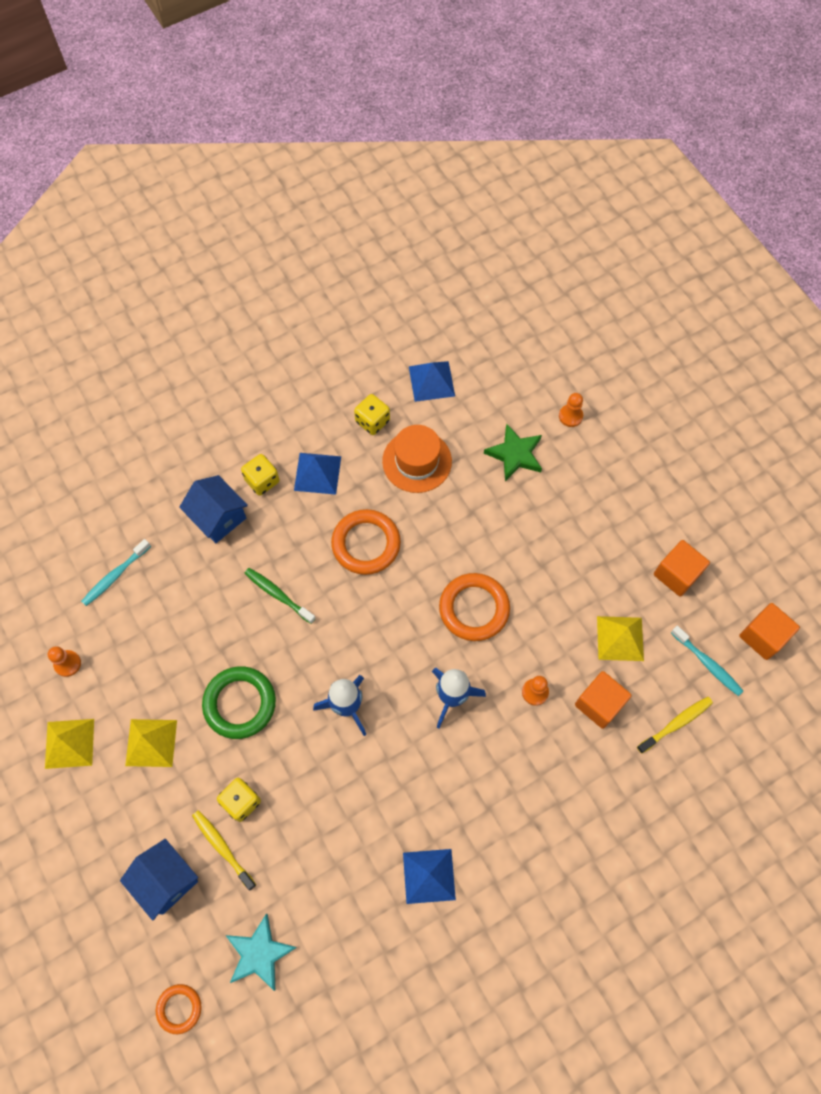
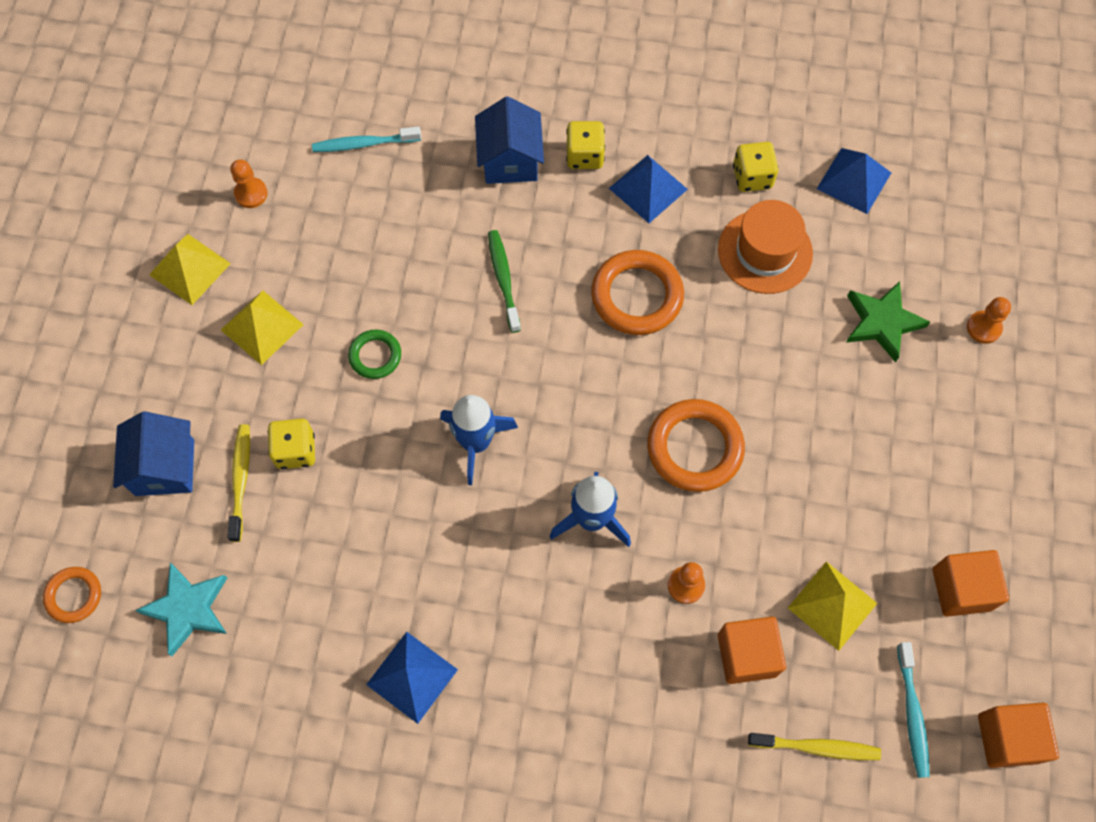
camera: 40 degrees right, 0 degrees up
(240, 703) = (375, 356): green ring -> green ring, size x0.56

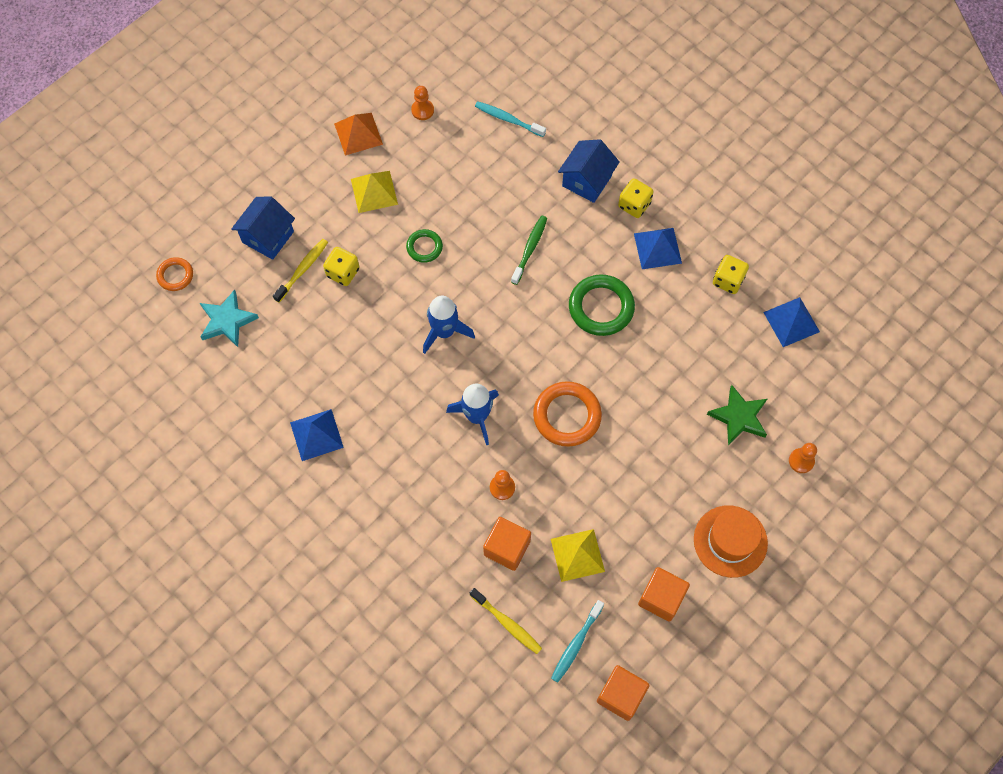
camera: 35 degrees right, 0 degrees up
(190, 269) = (358, 134): yellow pyramid -> orange pyramid
(637, 296) = (601, 307): orange ring -> green ring
(765, 251) = (700, 330): orange hat -> orange hat (730, 541)

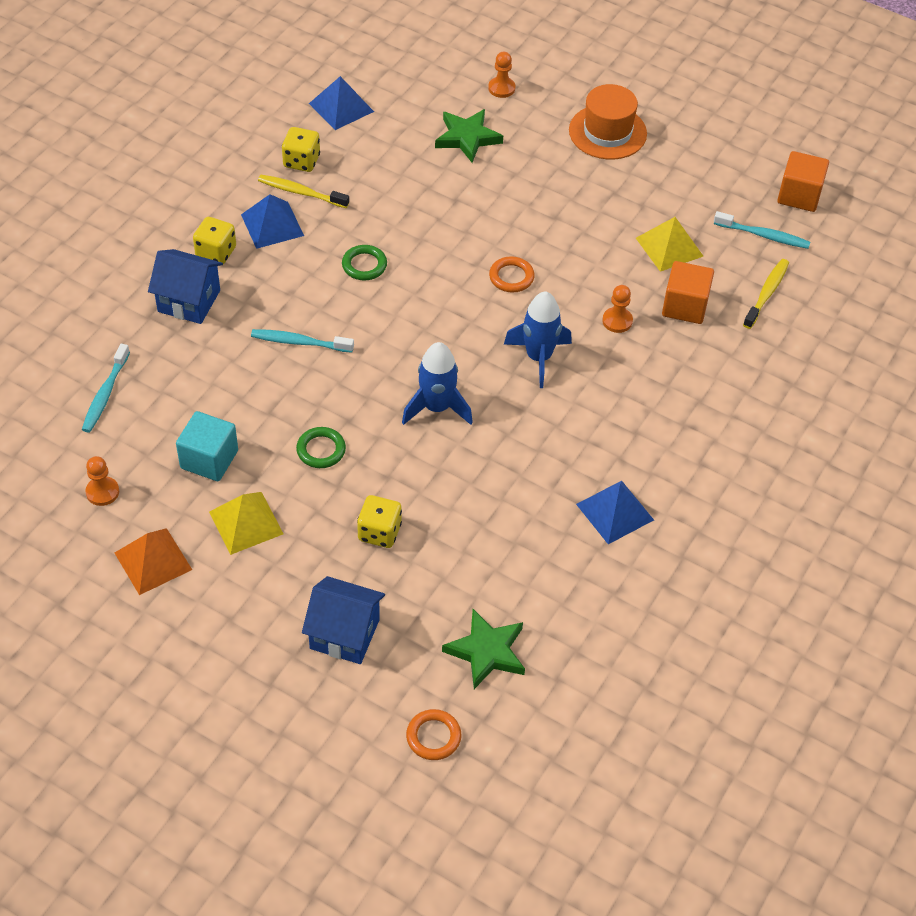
camera: 105 degrees left, 15 degrees down
(227, 321) = (486, 651): turquoise star -> green star
(302, 270) = (386, 580): yellow toothbrush -> yellow toothbrush (301, 192)
(434, 176) = (209, 459): none -> turquoise cube
(530, 249) = (300, 342): green toothbrush -> turquoise toothbrush
(567, 416) = (511, 277): orange ring -> orange ring, size x0.56
(601, 307) = (364, 265): green ring -> green ring, size x0.56
(661, 598) = (688, 177): orange cube -> none

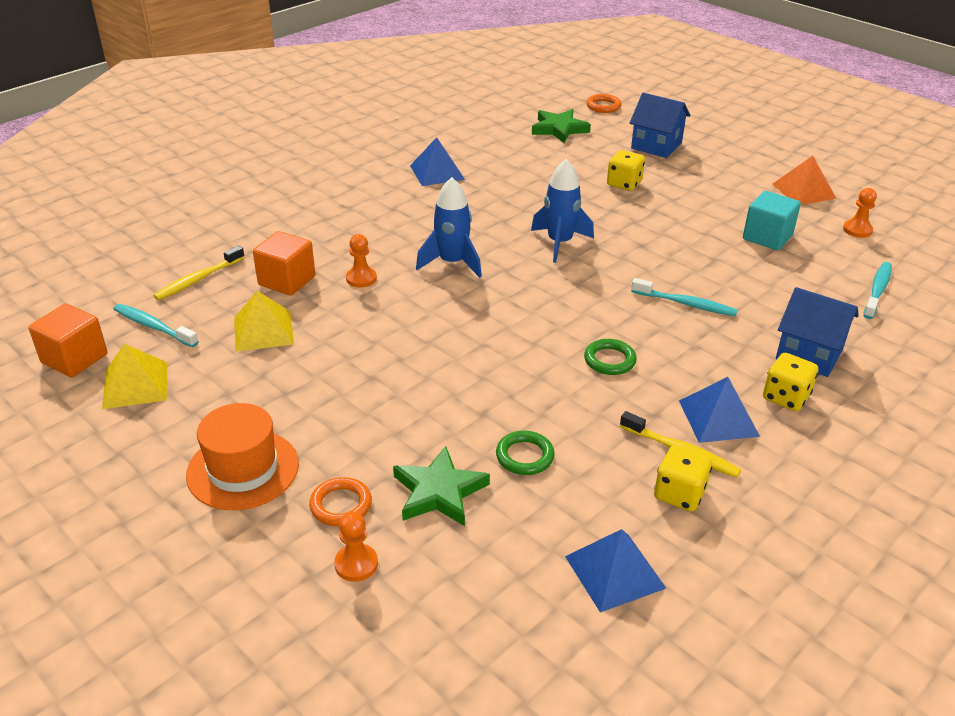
camera: 165 degrees left, 15 degrees down
(246, 523) = (731, 200): yellow pyramid -> yellow pyramid (135, 385)
(321, 450) = (668, 231): green ring -> green ring (524, 456)
(511, 277) = (449, 327): orange ring -> orange ring (341, 505)

